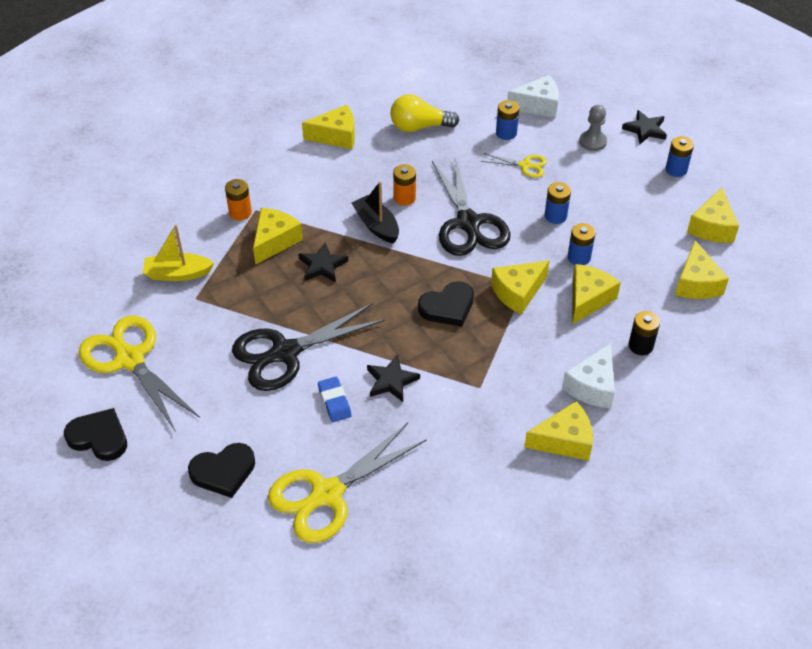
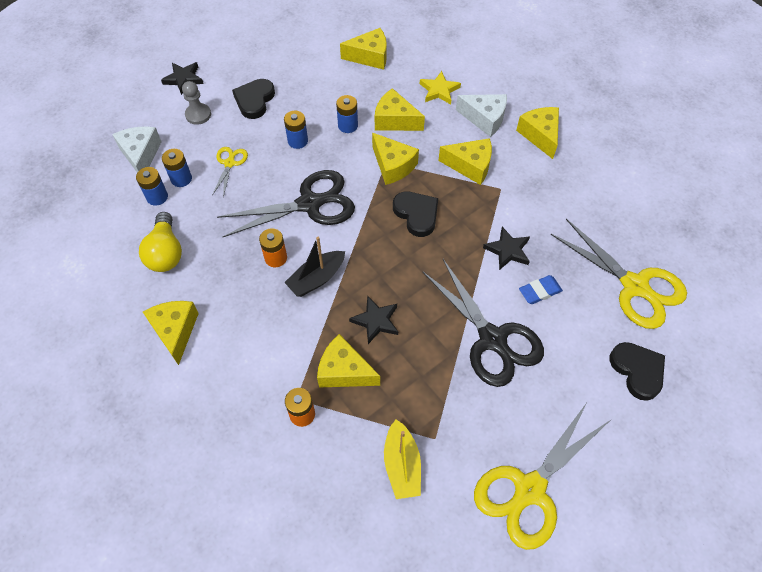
camera: 95 degrees left, 10 degrees up
(99, 437) = (633, 496): black heart -> black heart (254, 100)
(640, 346) = (439, 90): black battery -> yellow star
(676, 170) = (238, 62): blue battery -> blue battery (157, 197)
(712, 227) = (307, 44): yellow cheese -> yellow cheese (470, 166)

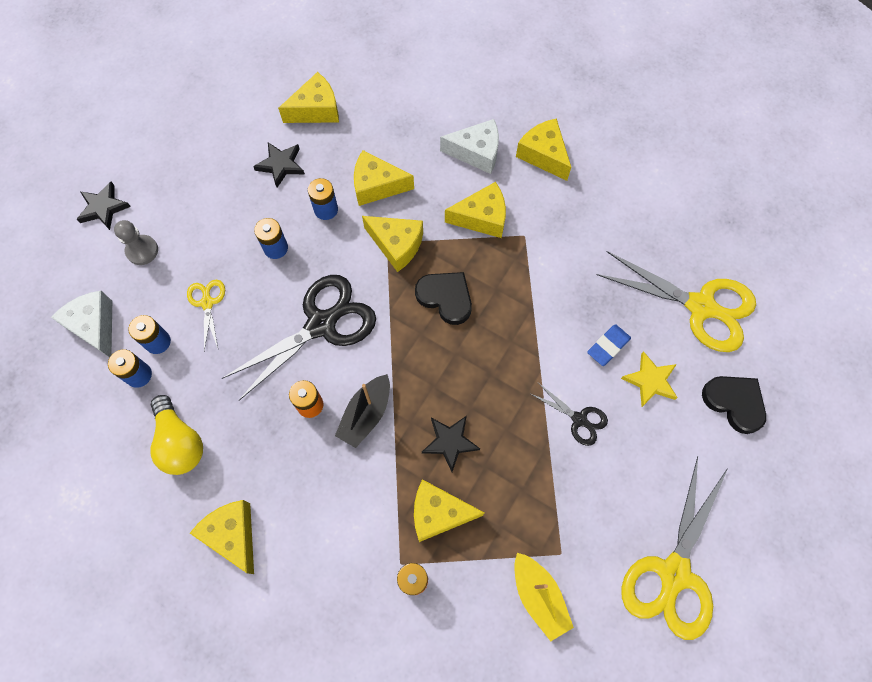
camera: 20 degrees left, 10 degrees up
(254, 100) = (202, 210): black heart -> none
(439, 90) = (412, 131): yellow star -> yellow star (650, 381)
(492, 339) = (579, 419): black scissors -> black scissors, size x0.49
(508, 250) = (558, 308): black star -> black star (281, 165)

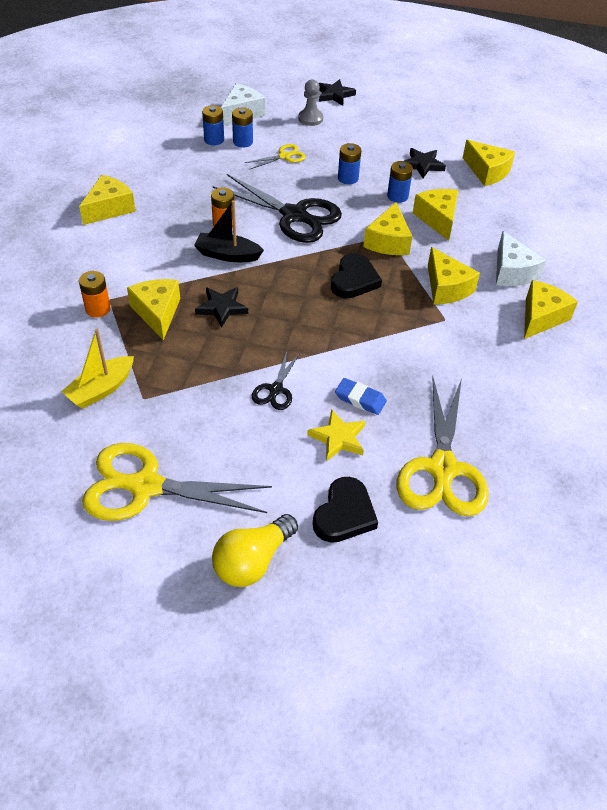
camera: 70 degrees right, 20 degrees down
(180, 442) = (170, 169): yellow light bulb -> yellow light bulb (252, 561)

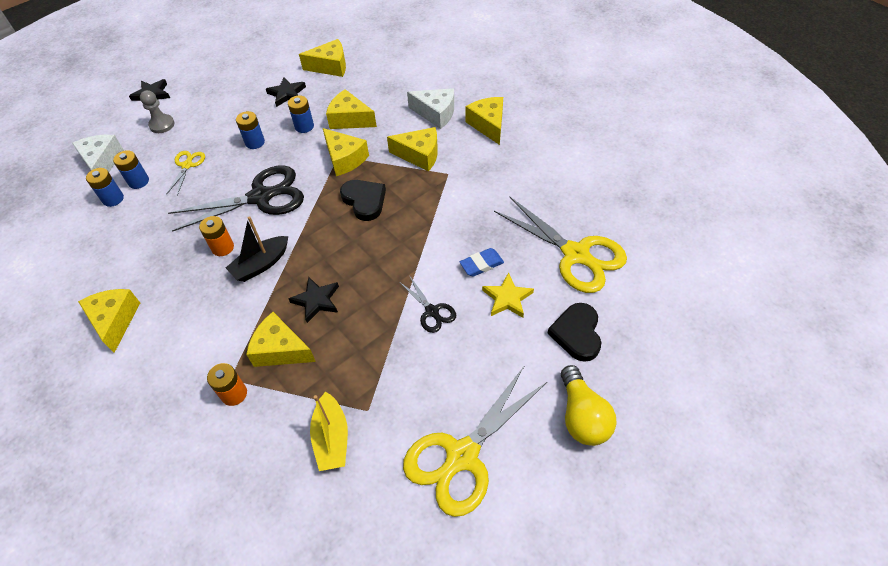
camera: 50 degrees left, 5 degrees up
(344, 514) = (577, 333): black heart -> black heart turned 150 degrees counterclockwise

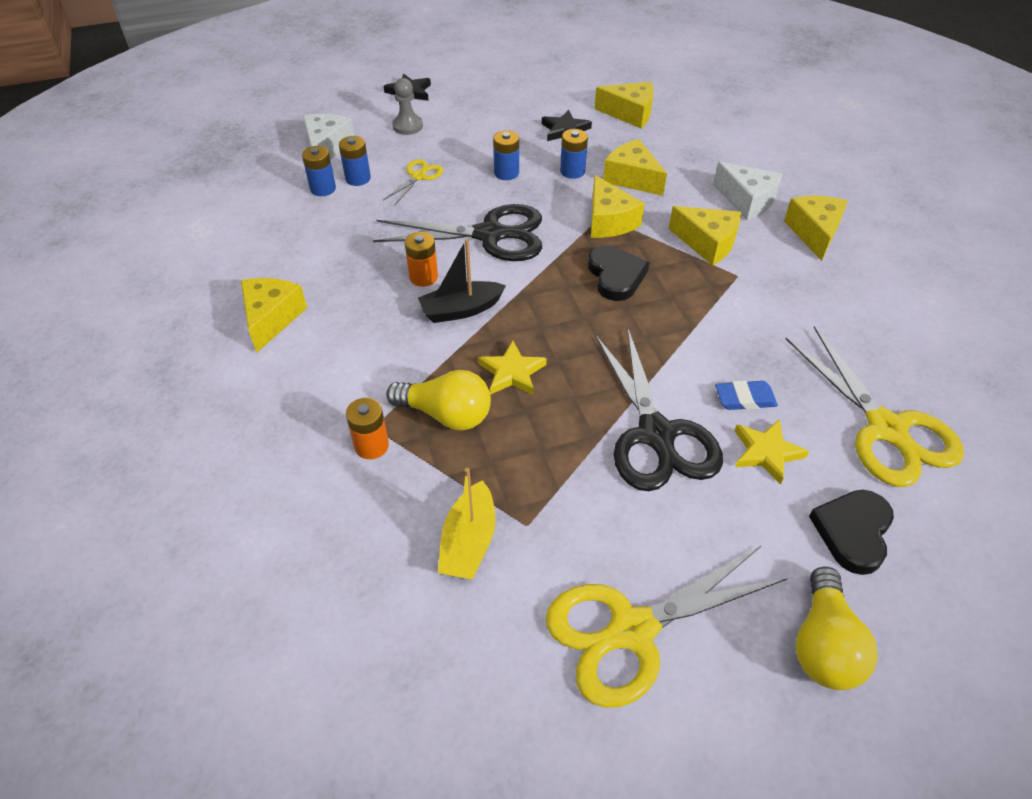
camera: 20 degrees right, 5 degrees down
(280, 350) = (446, 414): yellow cheese -> yellow light bulb
(316, 300) = (512, 372): black star -> yellow star
(432, 311) = (656, 434): black scissors -> black scissors, size x2.06

